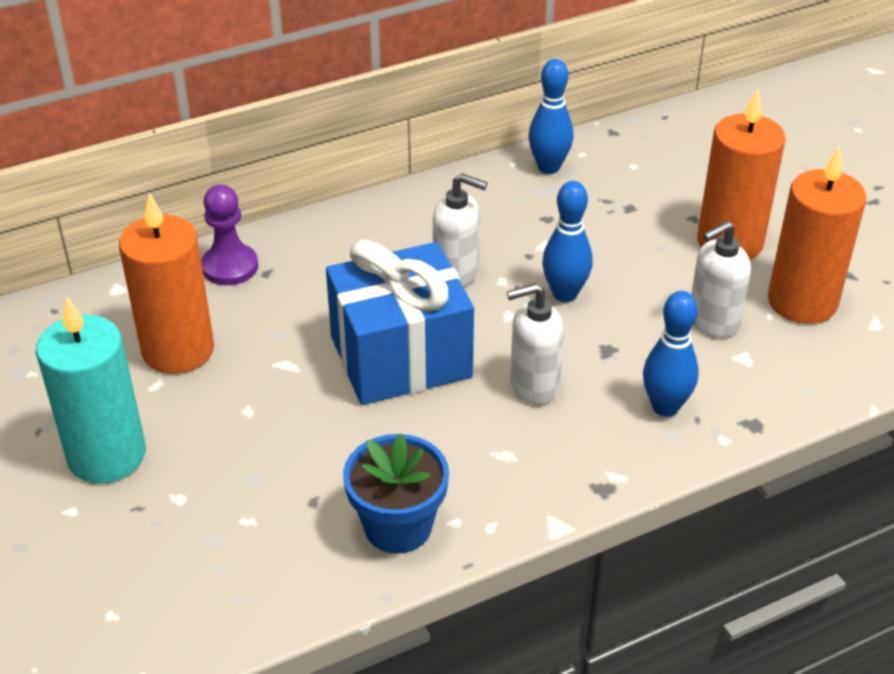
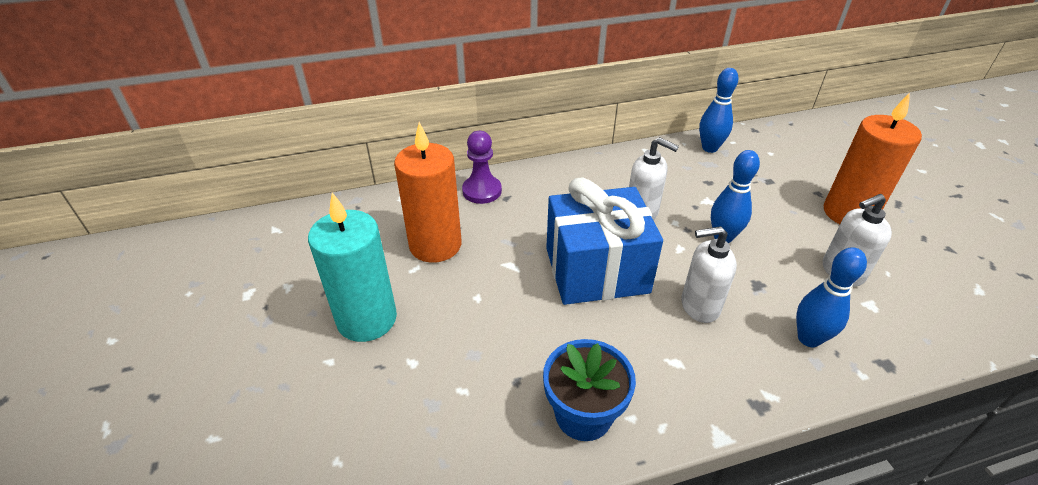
camera: 10 degrees right, 0 degrees up
(802, 302) = (913, 265): orange candle -> none

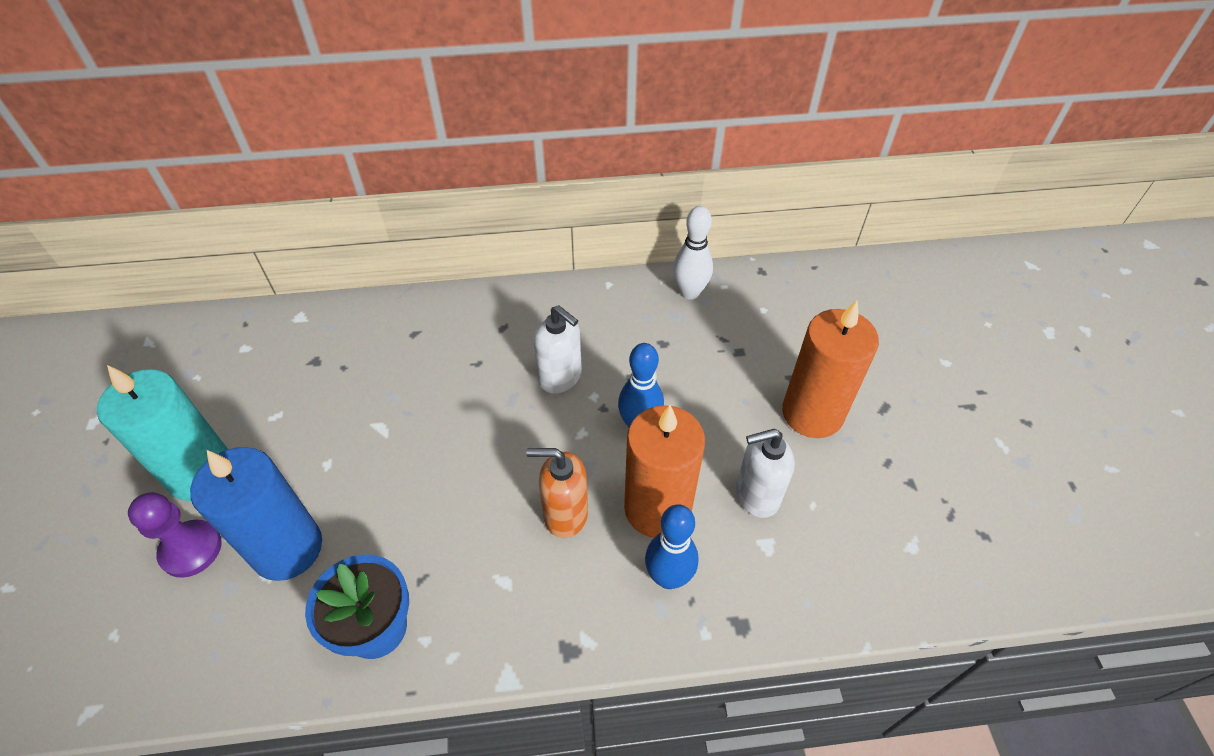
camera: 10 degrees right, 10 degrees up
(435, 245) = (309, 388): orange candle -> orange candle (657, 508)
(473, 365) = (287, 548): none -> blue candle
(482, 191) = (390, 320): purple pawn -> purple pawn (191, 549)
(596, 270) = (472, 449): blue gift -> none
(699, 306) = (565, 514): white soap dispenser -> orange soap dispenser
(709, 148) = (689, 292): blue bowling pin -> white bowling pin

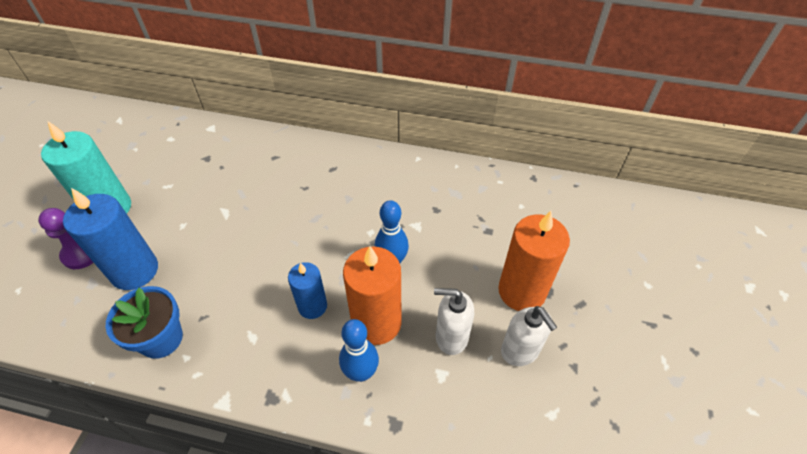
camera: 20 degrees right, 0 degrees up
(560, 377) = (354, 213): white soap dispenser -> white soap dispenser (520, 351)
(565, 514) = (312, 306): orange soap dispenser -> blue candle
(689, 292) = (472, 179): white bowling pin -> none

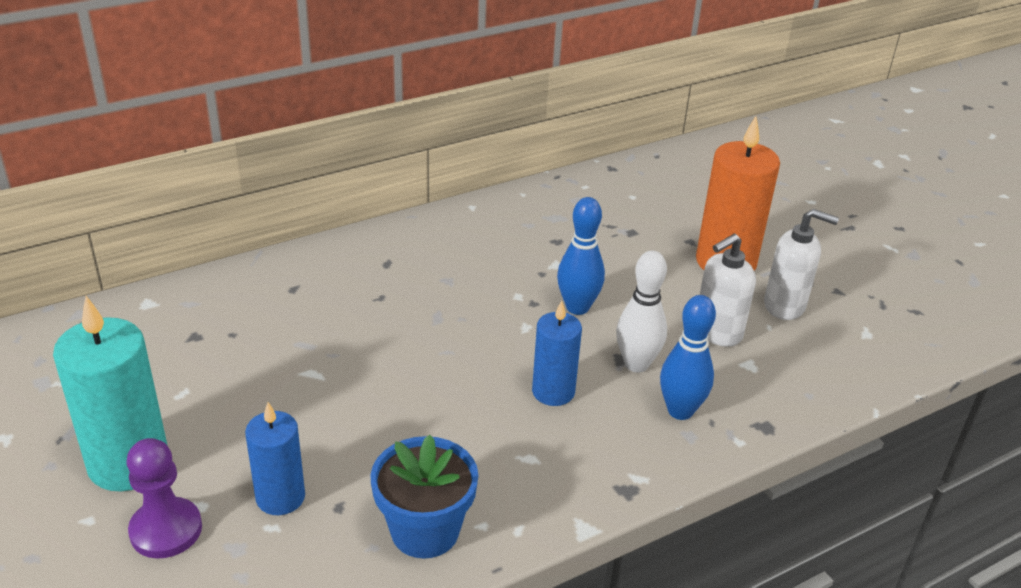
camera: 45 degrees left, 15 degrees down
(135, 271) = (280, 497): blue candle -> blue candle, size x0.60
(376, 322) = (636, 364): orange candle -> white bowling pin

